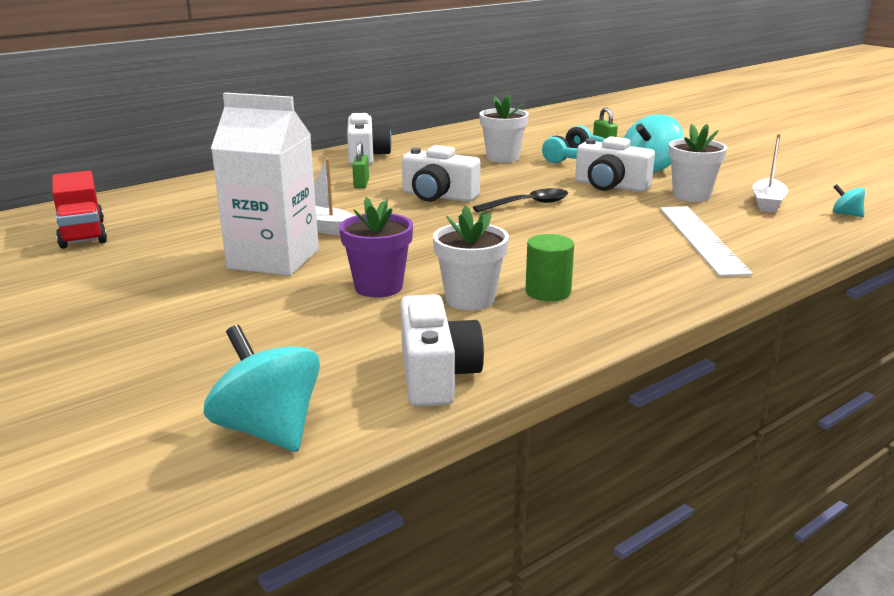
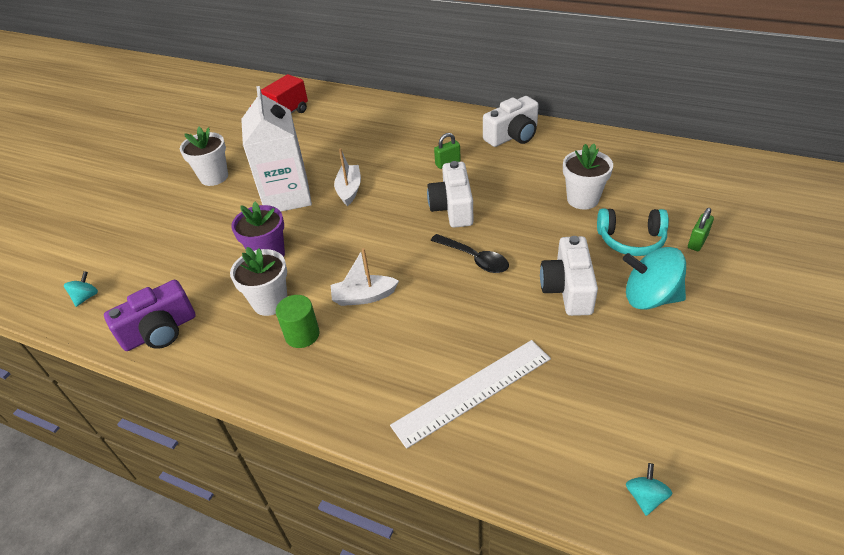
camera: 65 degrees right, 20 degrees up
(268, 430) = (86, 297): turquoise spinning top -> turquoise spinning top, size x0.48
(436, 375) = (160, 331): white camera -> purple camera
(691, 195) = (592, 352): white flower pot -> white flower pot (214, 177)
(767, 203) = (621, 418): white boat -> white boat (364, 297)

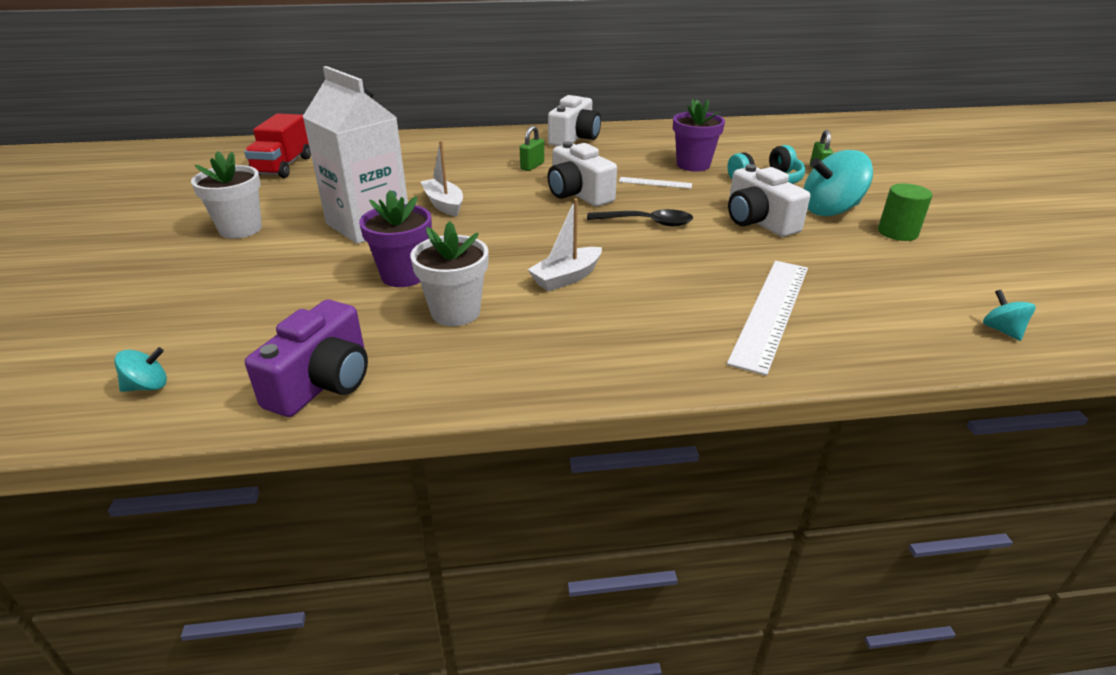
camera: 35 degrees left, 10 degrees down
(86, 297) = (148, 386): turquoise spinning top -> turquoise spinning top turned 75 degrees clockwise
(302, 334) = (531, 326): green cylinder -> green cylinder (897, 232)
(527, 213) = (655, 183): none -> white ruler
(582, 199) = (693, 165): white flower pot -> purple flower pot

